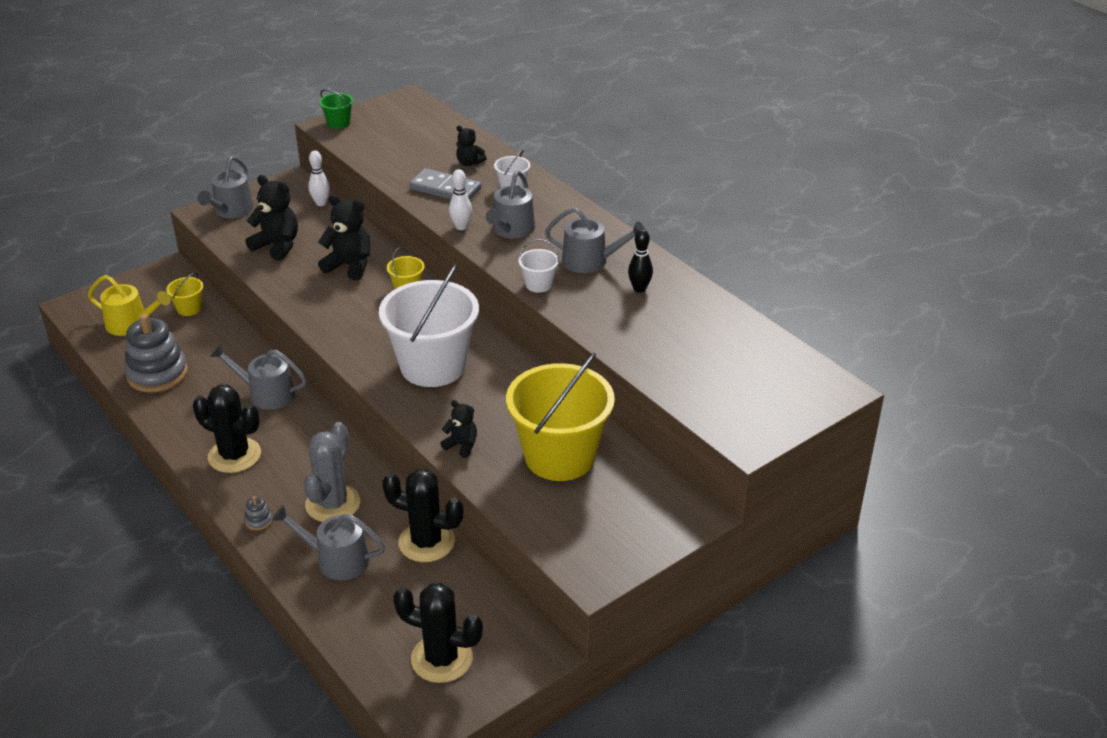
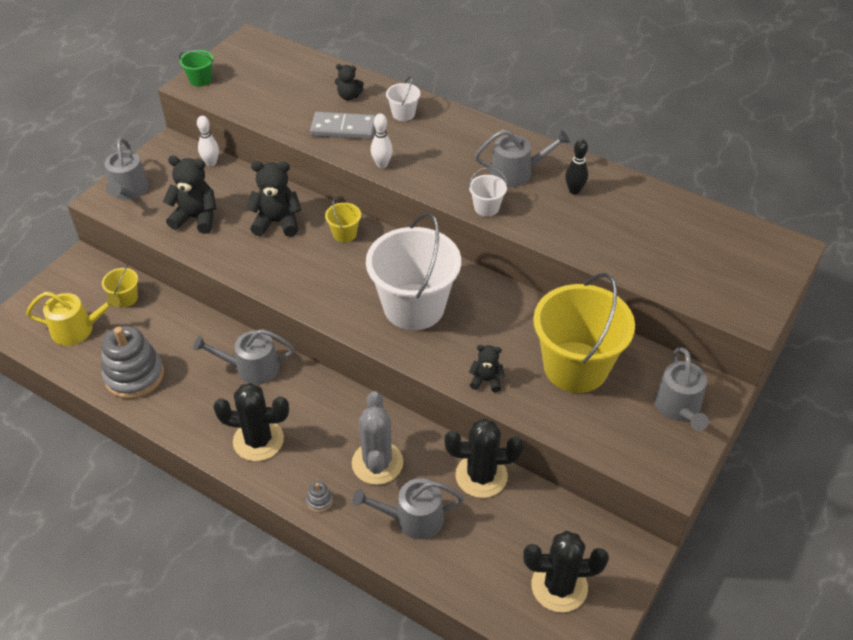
camera: 20 degrees left, 10 degrees up
(511, 230) = (428, 157): grey watering can -> grey watering can (679, 407)

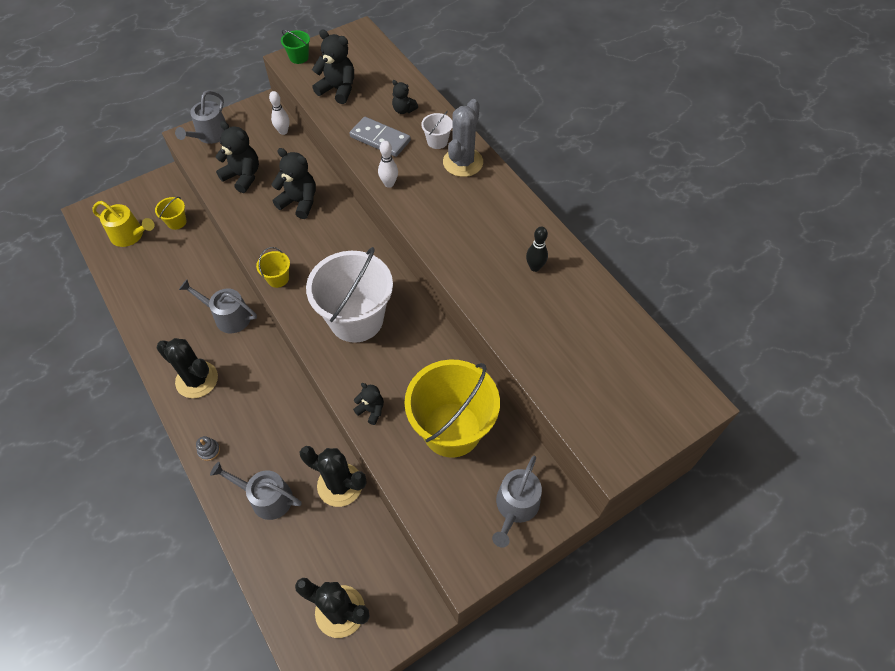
camera: 25 degrees right, 10 degrees up
(134, 375) = (145, 289): grey stacking toy -> none
(266, 97) = (338, 89): none -> black teddy bear
(344, 234) = (344, 231): yellow bucket -> yellow bucket (278, 278)
(377, 463) = (269, 437): grey cactus -> grey cactus (463, 162)
(486, 208) = (448, 256): white bucket -> none
(516, 173) = (495, 231): grey watering can -> none

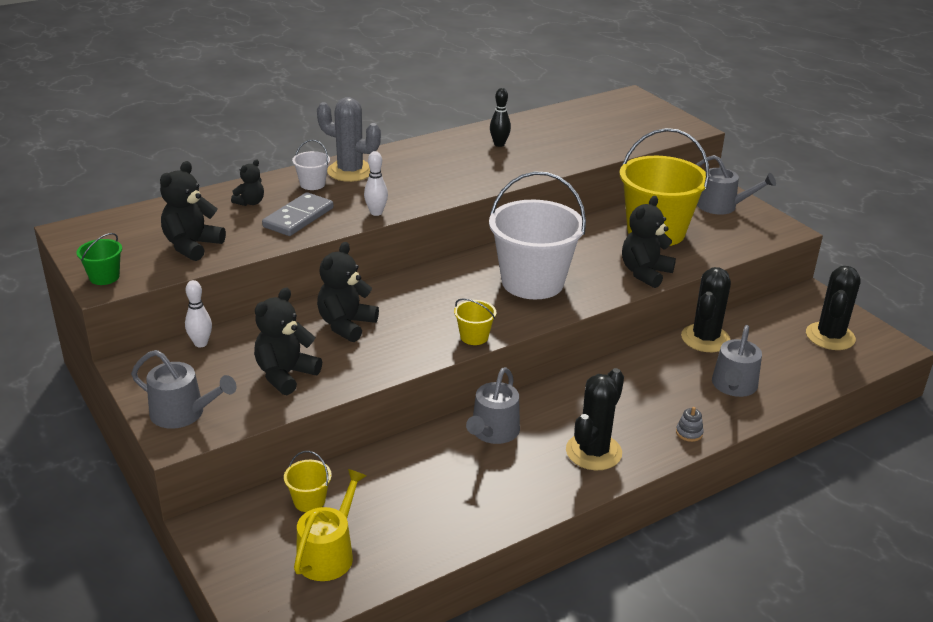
camera: 90 degrees left, 25 degrees down
(371, 410) = (645, 273): black teddy bear -> black teddy bear, size x1.73

